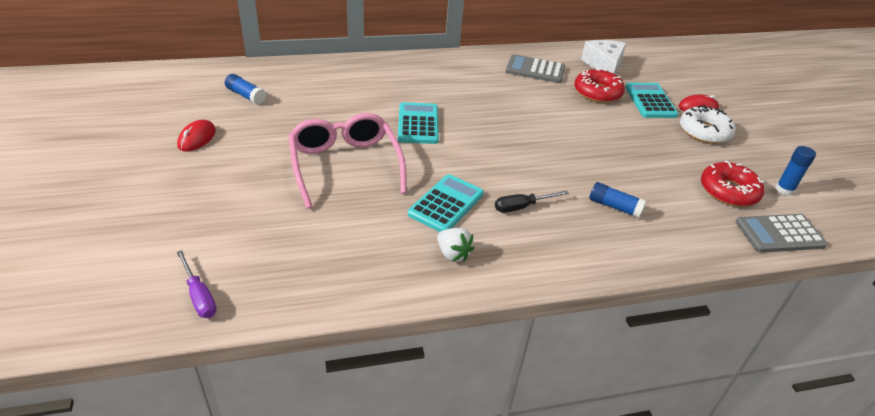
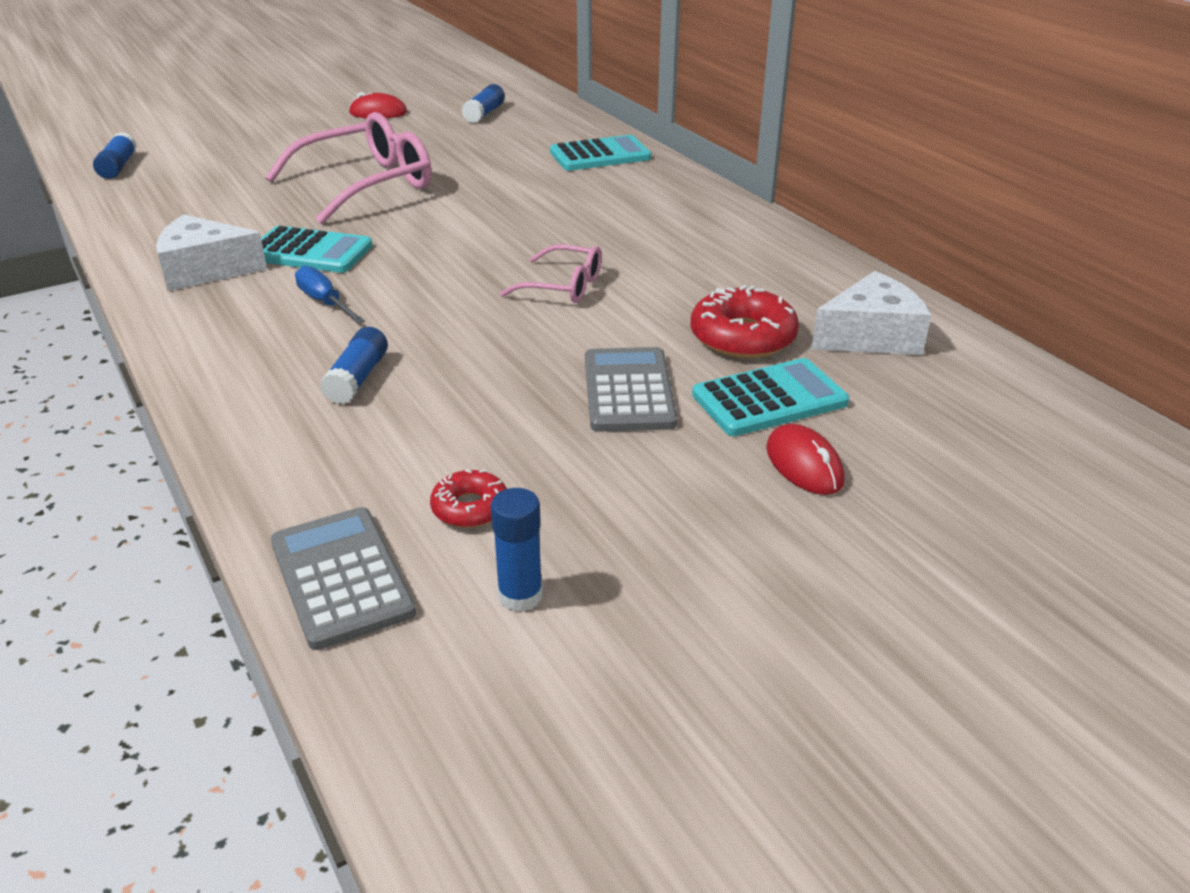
camera: 75 degrees right, 5 degrees down
(199, 296) = (118, 167): purple screwdriver -> blue glue stick
(418, 124) = (496, 208): turquoise calculator -> turquoise calculator (600, 155)
(453, 254) = (205, 270): white strawberry -> white cheese
(522, 207) = (325, 302): black screwdriver -> blue screwdriver
(531, 124) = (564, 286): none -> pink glasses
(535, 70) = (763, 270): grey calculator -> grey calculator (628, 391)
(704, 132) = (697, 475): white donut -> none
(728, 191) = (470, 508): red donut -> red donut, size x0.58

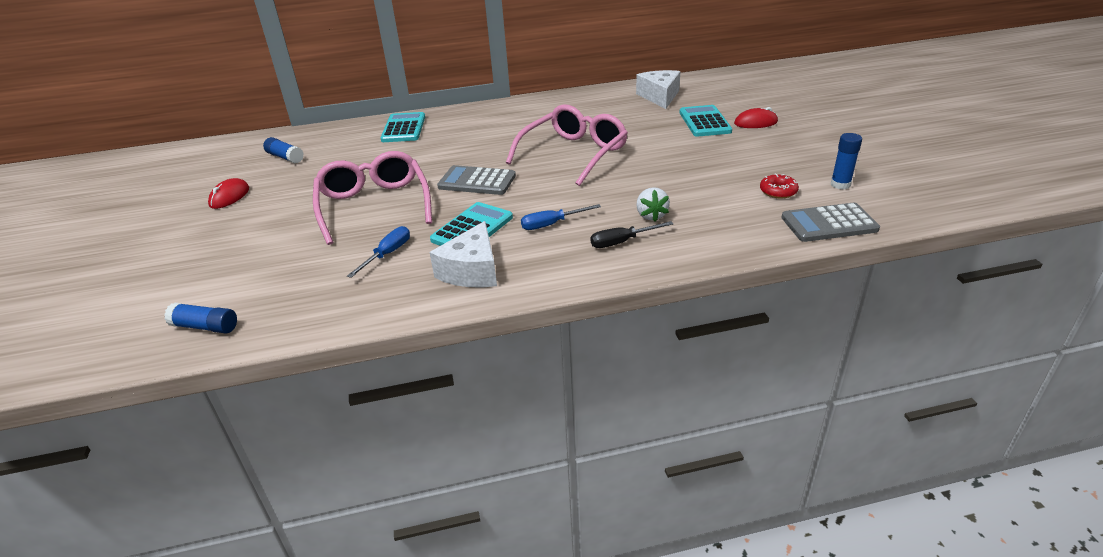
camera: 70 degrees left, 0 degrees up
(248, 216) = (387, 254): none -> blue screwdriver
(273, 363) = (622, 242): none -> black screwdriver
(357, 378) = (651, 215): blue glue stick -> white strawberry
(564, 286) = (574, 154): pink glasses -> pink glasses, size x1.86
(628, 391) = (688, 148): grey calculator -> grey calculator (477, 181)
(742, 337) = (649, 120): red donut -> none

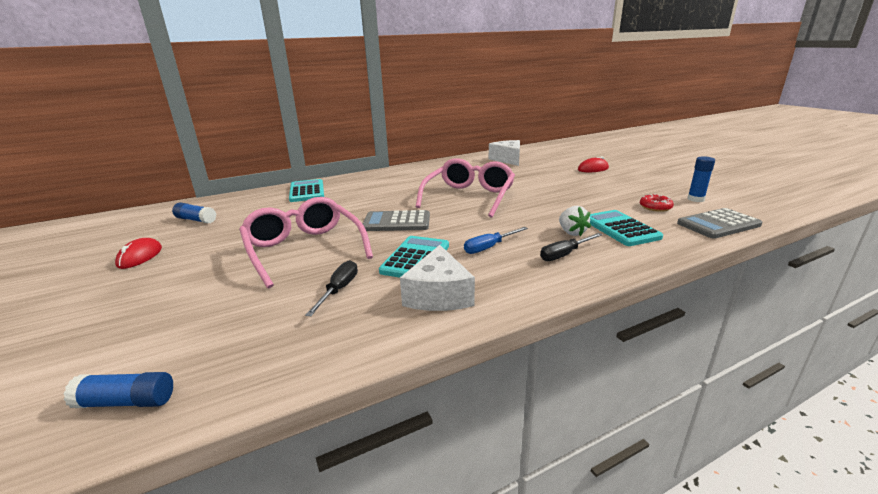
camera: 15 degrees left, 10 degrees down
(387, 254) = (339, 290): blue screwdriver -> black screwdriver
(704, 122) = (555, 171): turquoise calculator -> turquoise calculator (620, 229)

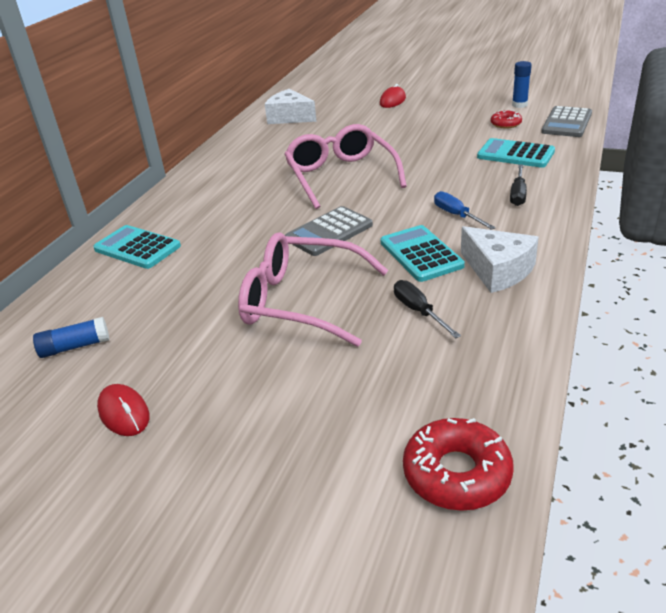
camera: 40 degrees left, 10 degrees up
(126, 402) = (456, 473): blue glue stick -> red donut
(489, 247) = (456, 215): blue screwdriver -> blue screwdriver turned 135 degrees clockwise
(571, 232) = (489, 173): white strawberry -> none

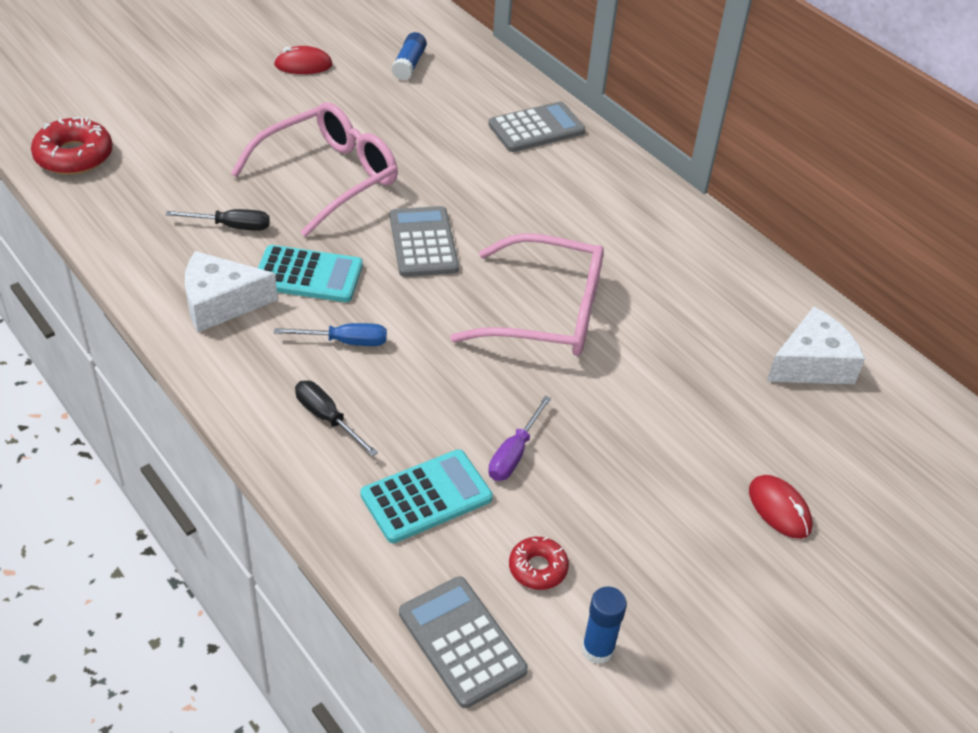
camera: 115 degrees right, 10 degrees up
(137, 248) = (536, 128): turquoise calculator -> grey calculator
(454, 148) = (514, 453): none -> purple screwdriver

